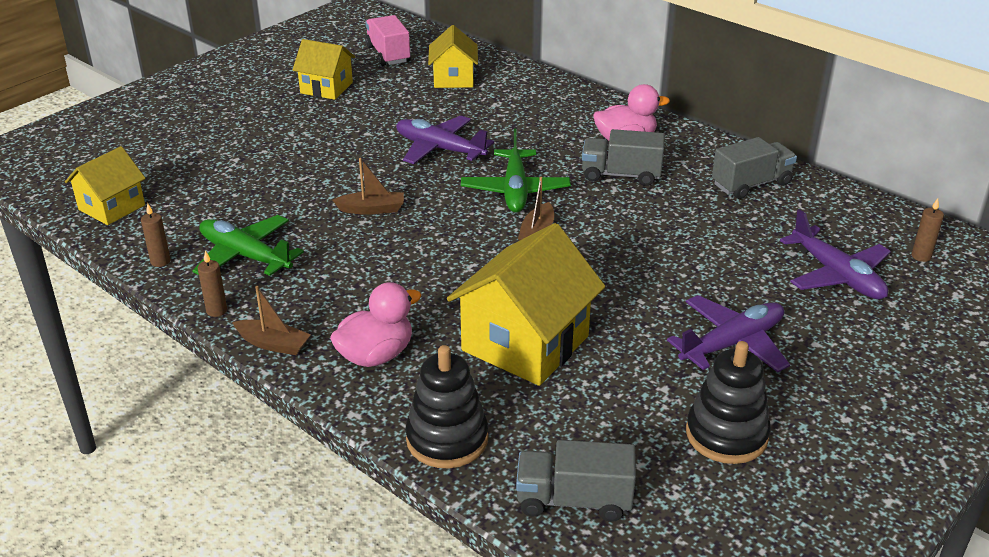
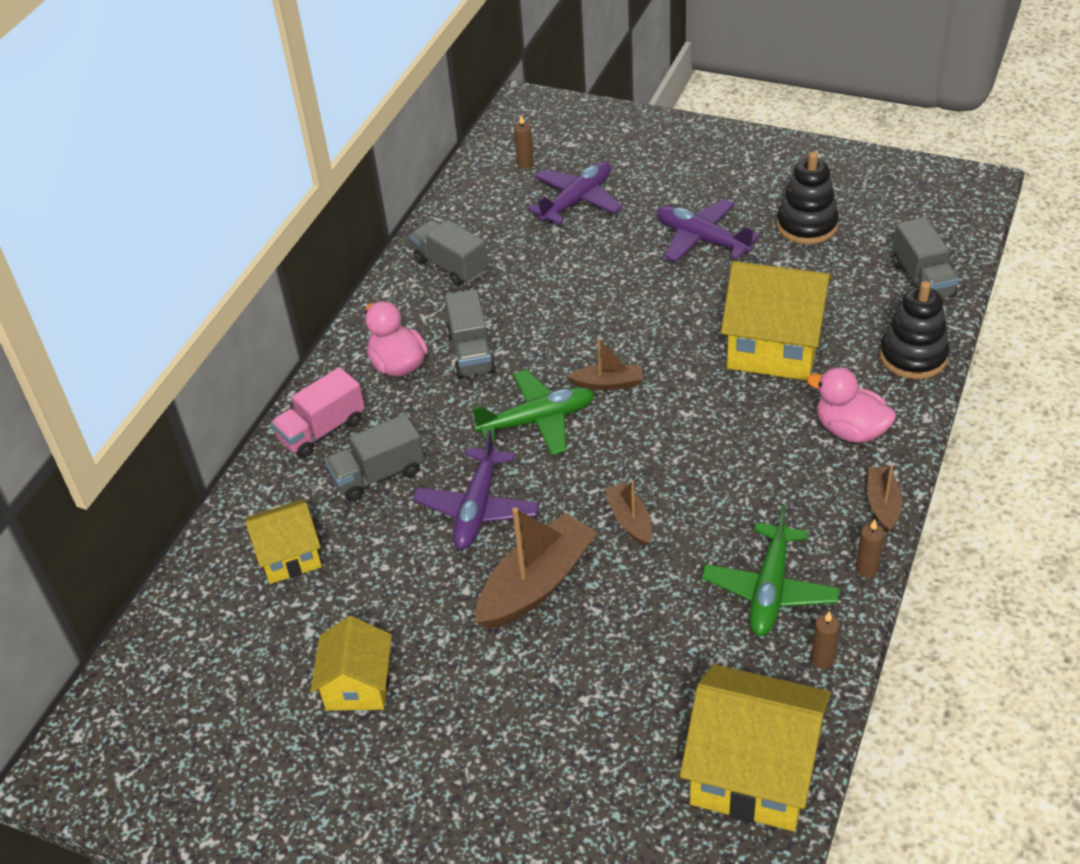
camera: 105 degrees left, 10 degrees up
(112, 207) = (753, 772): yellow house -> yellow house, size x1.69
(347, 159) = (536, 584): none -> brown boat
(388, 54) = (231, 655): pink truck -> pink truck (322, 430)
(505, 117) = (378, 475): none -> grey truck

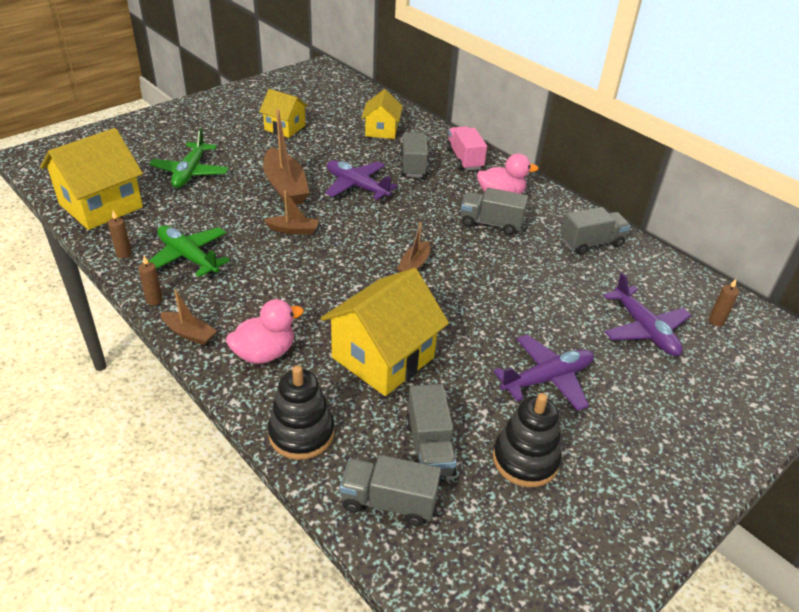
camera: 110 degrees right, 5 degrees down
(537, 420) = (406, 227): green plane -> green plane (190, 172)
(848, 278) = (429, 447): none -> grey truck

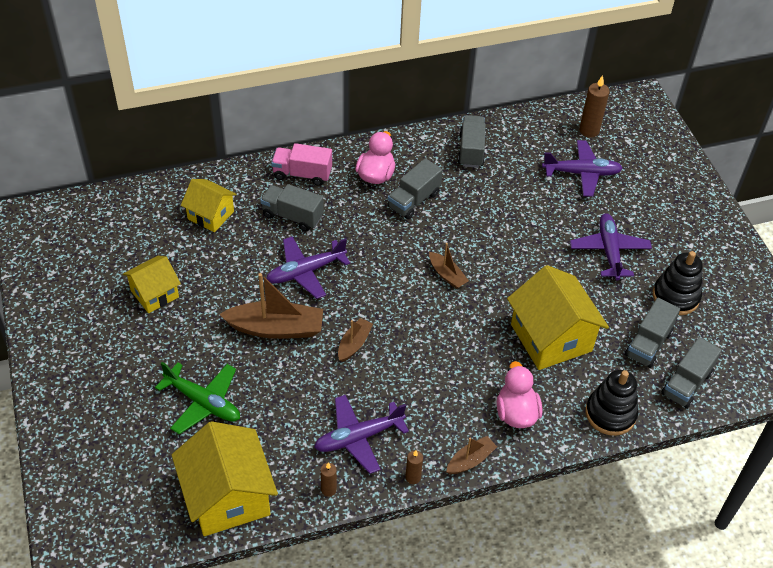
camera: 65 degrees left, 10 degrees up
(188, 257) = (358, 437): green plane -> purple plane
(429, 447) = (648, 344): grey truck -> grey truck turned 105 degrees clockwise
(716, 321) = (589, 130): brown candle -> brown candle, size x1.68

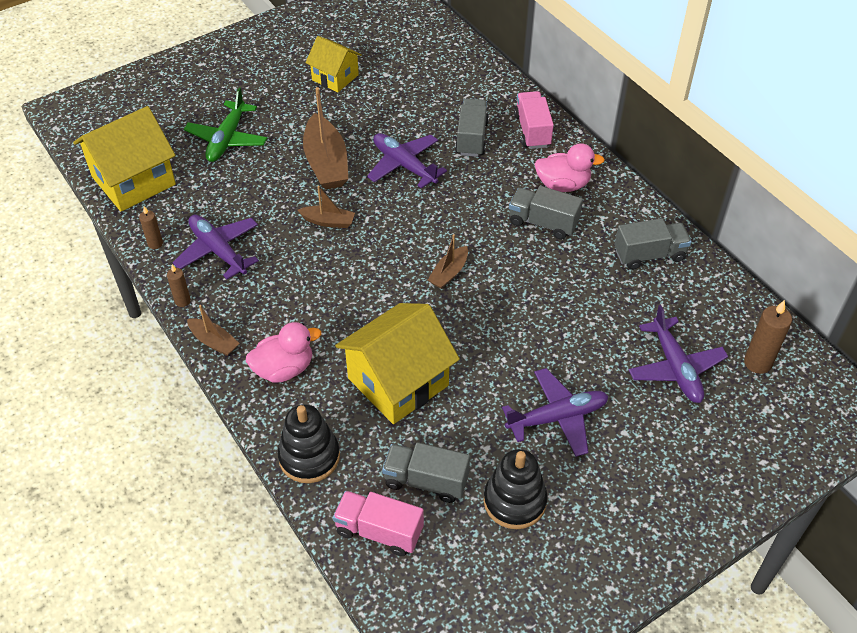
camera: 75 degrees right, 0 degrees up
(211, 215) = (444, 85): yellow house -> none
(686, 383) = (379, 531): grey truck -> pink truck

